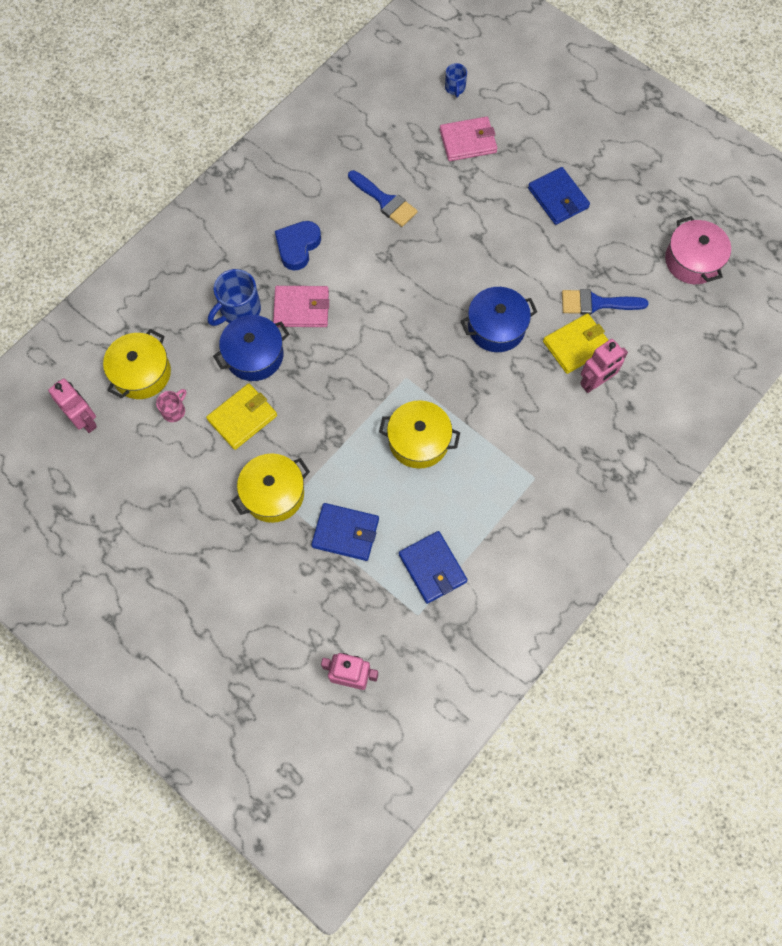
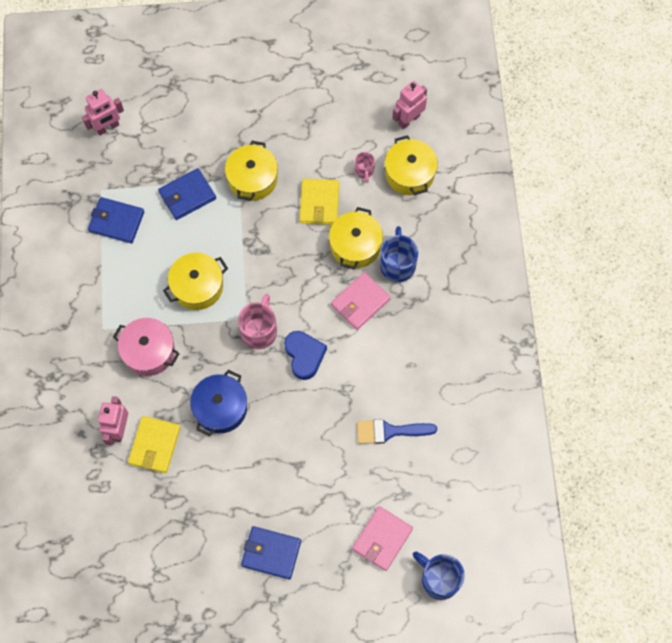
camera: 135 degrees right, 0 degrees up
(85, 420) = (408, 119): pink robot -> pink robot turned 135 degrees clockwise
(254, 355) = (355, 245): blue pot -> yellow pot
(297, 247) = (410, 341): blue heart -> blue heart (304, 355)
(404, 358) = (259, 330): none -> pink mug
(455, 88) = (439, 578): blue mug -> blue mug, size x1.78
(596, 303) = (168, 491): blue brush -> none
(692, 260) = (128, 593): pink pot -> pink pot (149, 351)

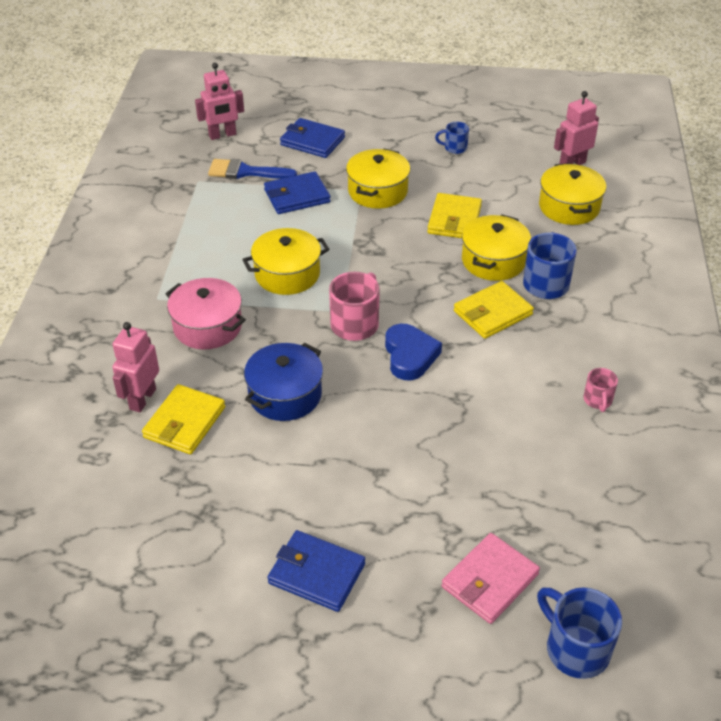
camera: 10 degrees right, 25 degrees down
(116, 221) = (207, 208): blue wallet -> blue wallet (312, 141)
(309, 114) = (454, 148): none -> blue mug
(360, 302) = (492, 313): pink wallet -> yellow wallet
(364, 171) = (513, 199): pink mug -> pink mug (598, 400)
(390, 431) = (516, 451): blue brush -> blue brush (245, 172)

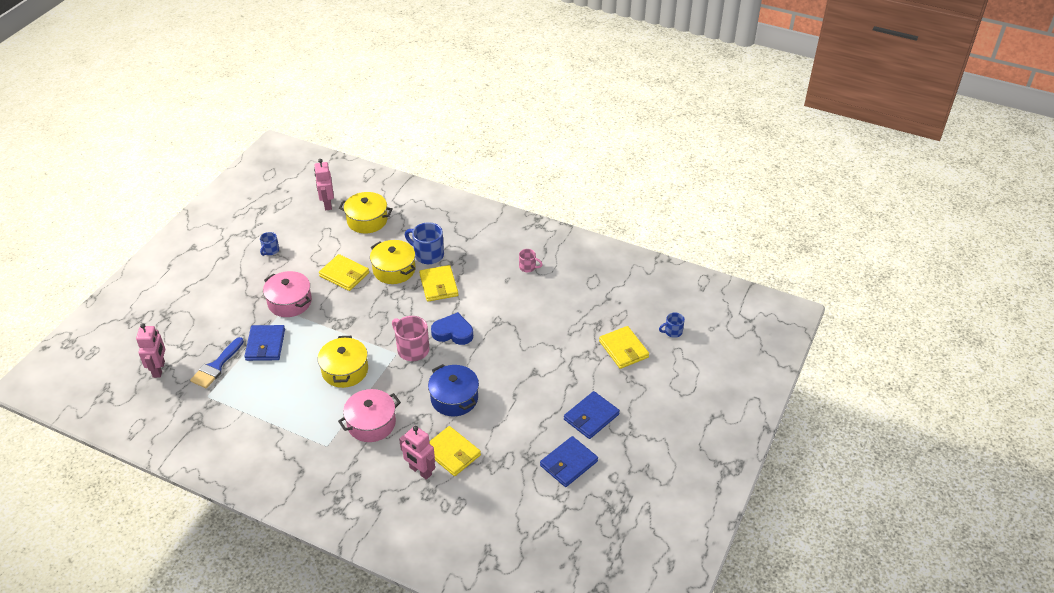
camera: 70 degrees left, 0 degrees up
(312, 141) = (207, 320): blue wallet -> blue wallet (568, 463)
(377, 191) = (289, 302): yellow pot -> pink pot
(490, 581) = (623, 349): pink wallet -> yellow wallet
(575, 649) = (672, 332): blue mug -> blue mug, size x0.56

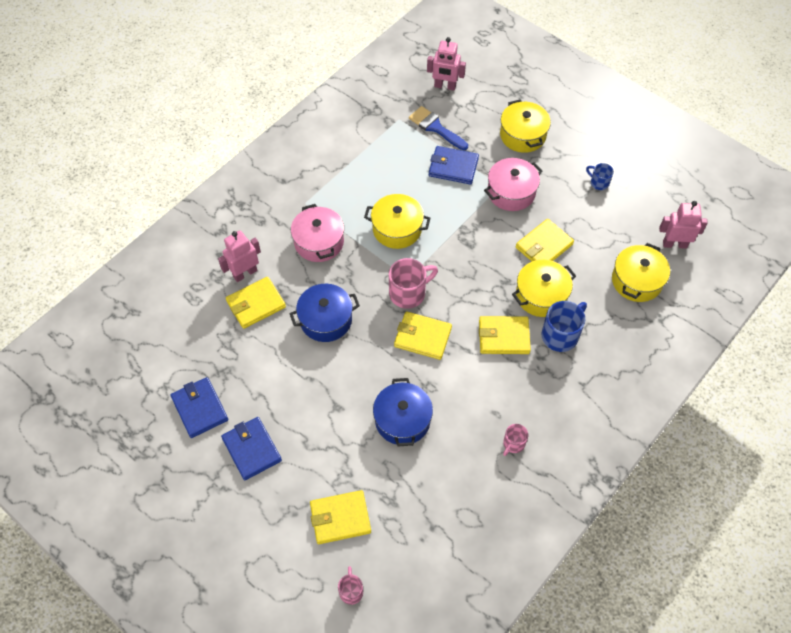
camera: 105 degrees right, 15 degrees up
(220, 304) = (523, 135): none -> yellow pot
(453, 332) = (422, 337): blue heart -> yellow wallet
(531, 330) = (402, 420): none -> blue pot
(672, 332) = (351, 591): blue mug -> pink mug

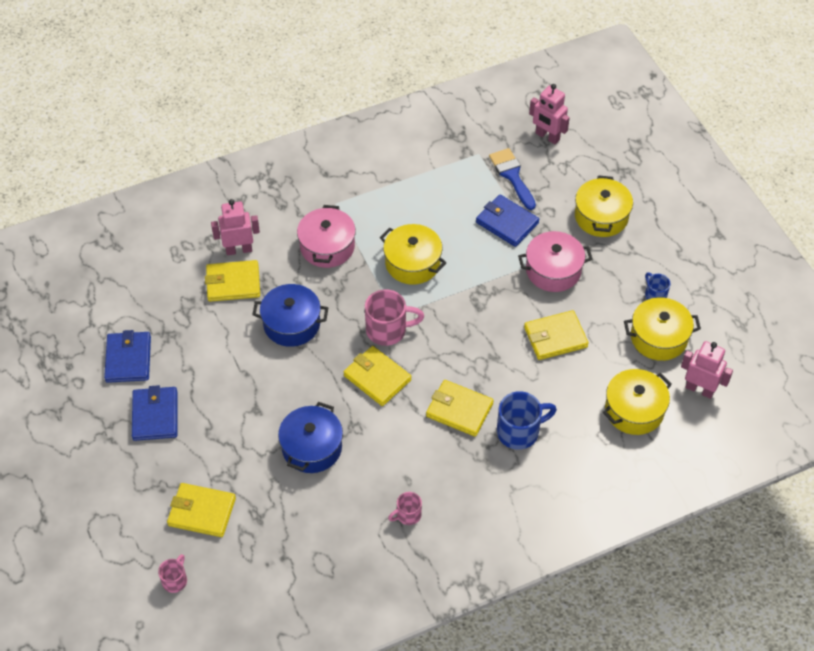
camera: 25 degrees right, 5 degrees down
(541, 295) = (522, 385): yellow pot -> yellow pot (659, 337)

